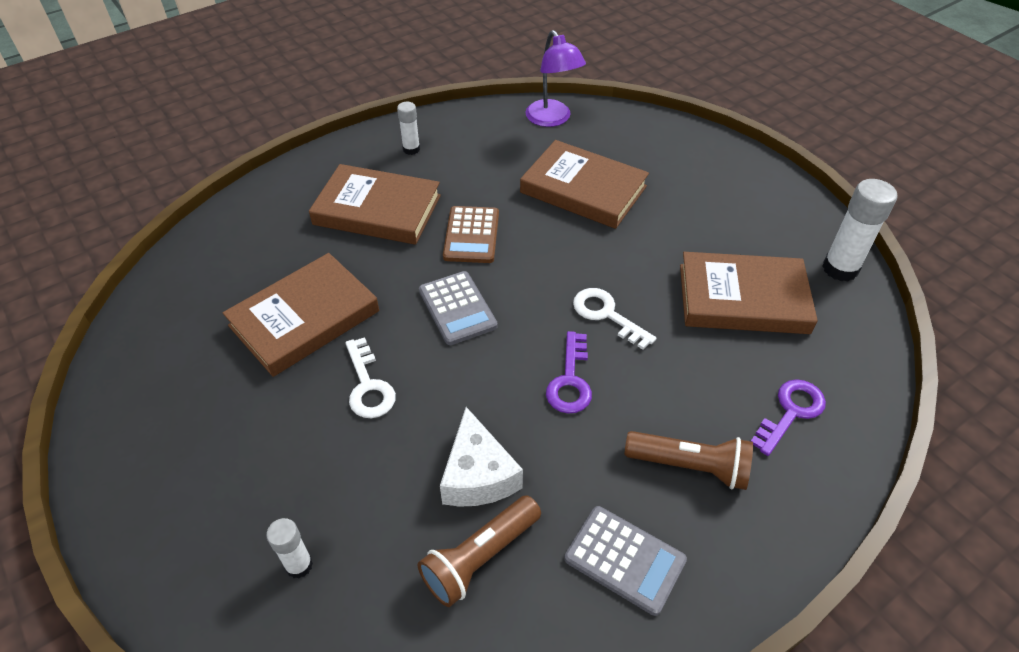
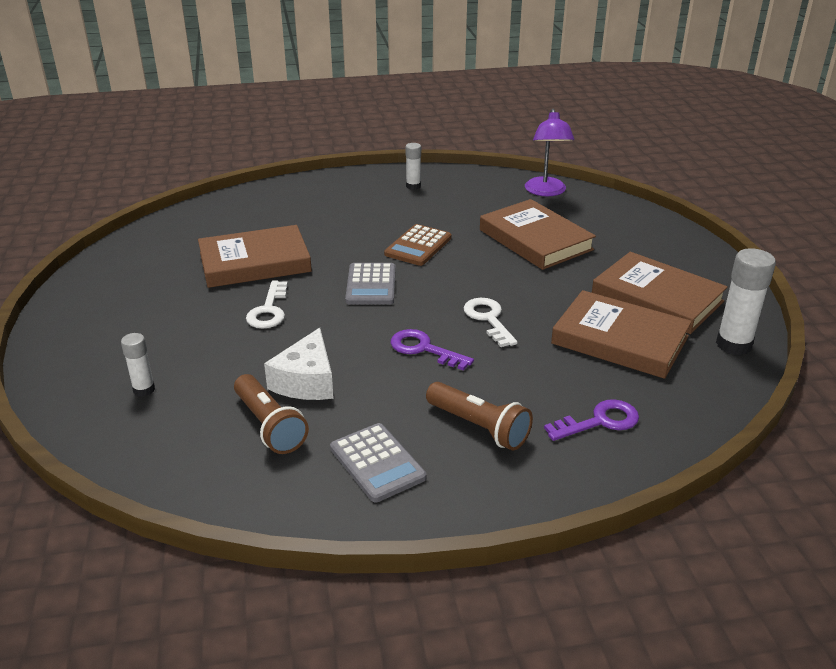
camera: 25 degrees right, 15 degrees down
(377, 210) = (357, 215): brown book -> brown book (657, 298)
(480, 557) = (269, 426): brown flashlight -> brown flashlight turned 105 degrees counterclockwise
(570, 380) = (424, 349): purple key -> purple key turned 90 degrees clockwise

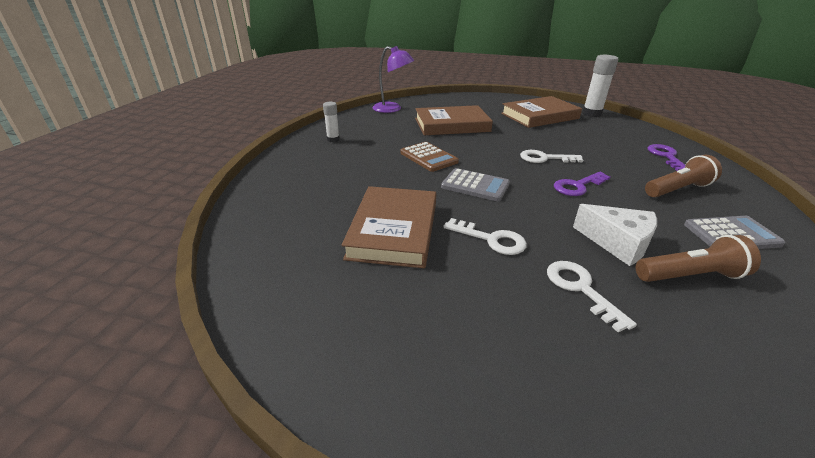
camera: 65 degrees left, 0 degrees up
(144, 389) = (629, 355): white glue stick -> none
(216, 363) = (581, 289): none -> white key
(619, 340) = (581, 133): brown book -> none

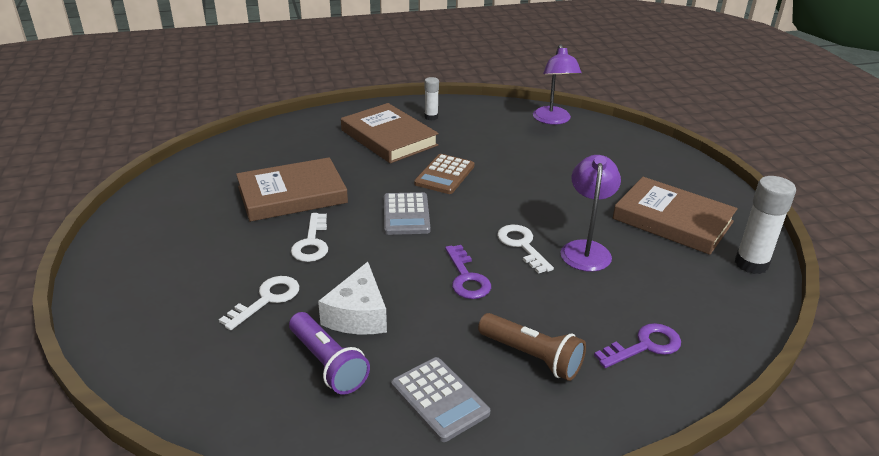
camera: 60 degrees right, 0 degrees up
(452, 125) = (551, 166): brown book -> brown book (388, 138)
(559, 143) = (586, 249): none -> purple lamp
(577, 186) = (466, 278): purple key -> purple key turned 135 degrees counterclockwise
(690, 276) = (327, 364): brown flashlight -> purple flashlight

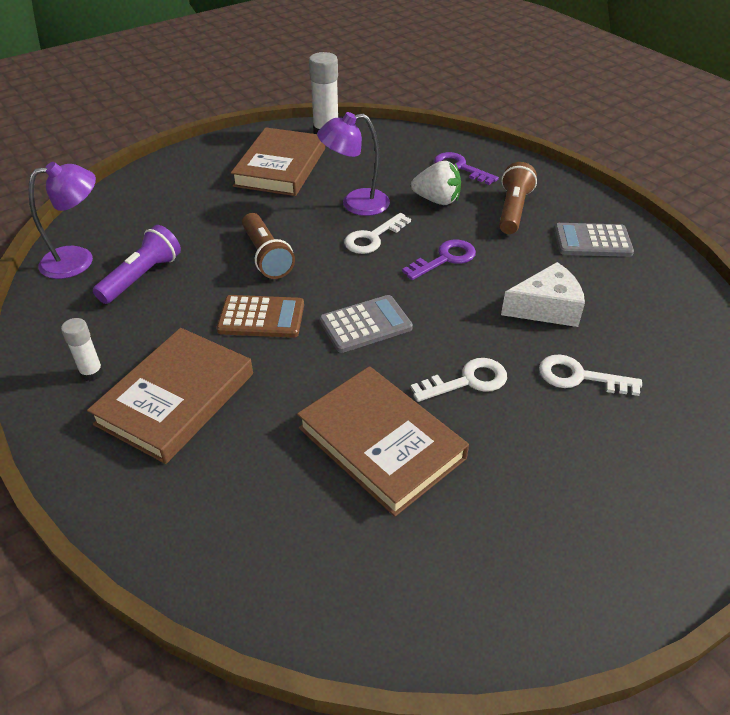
camera: 110 degrees left, 10 degrees up
(327, 364) = (615, 306): purple flashlight -> purple flashlight (142, 277)
(439, 399) = (592, 241): grey calculator -> grey calculator turned 120 degrees counterclockwise
(520, 188) = (266, 256): none -> brown flashlight
(574, 304) = (437, 200): none -> white strawberry

